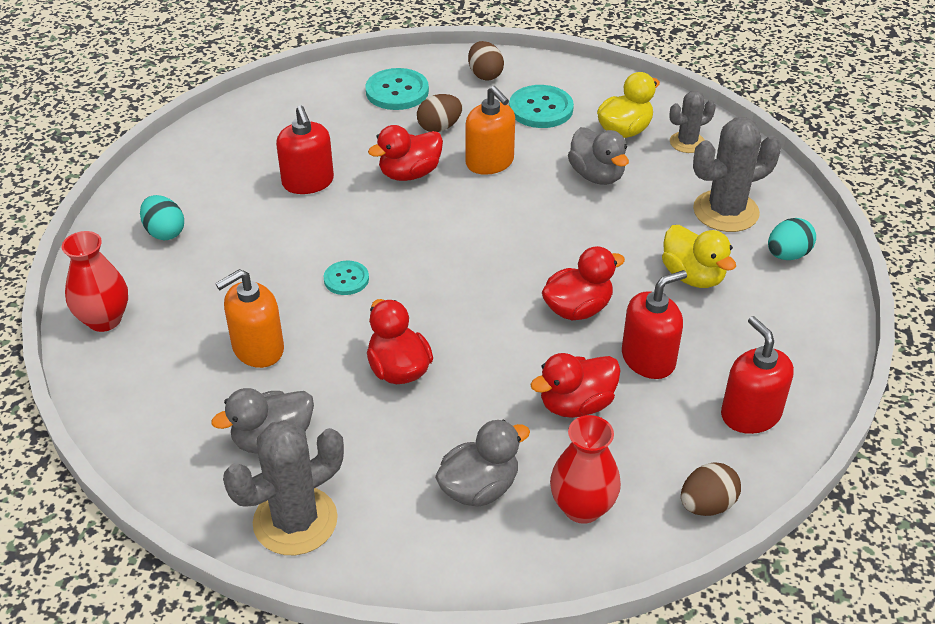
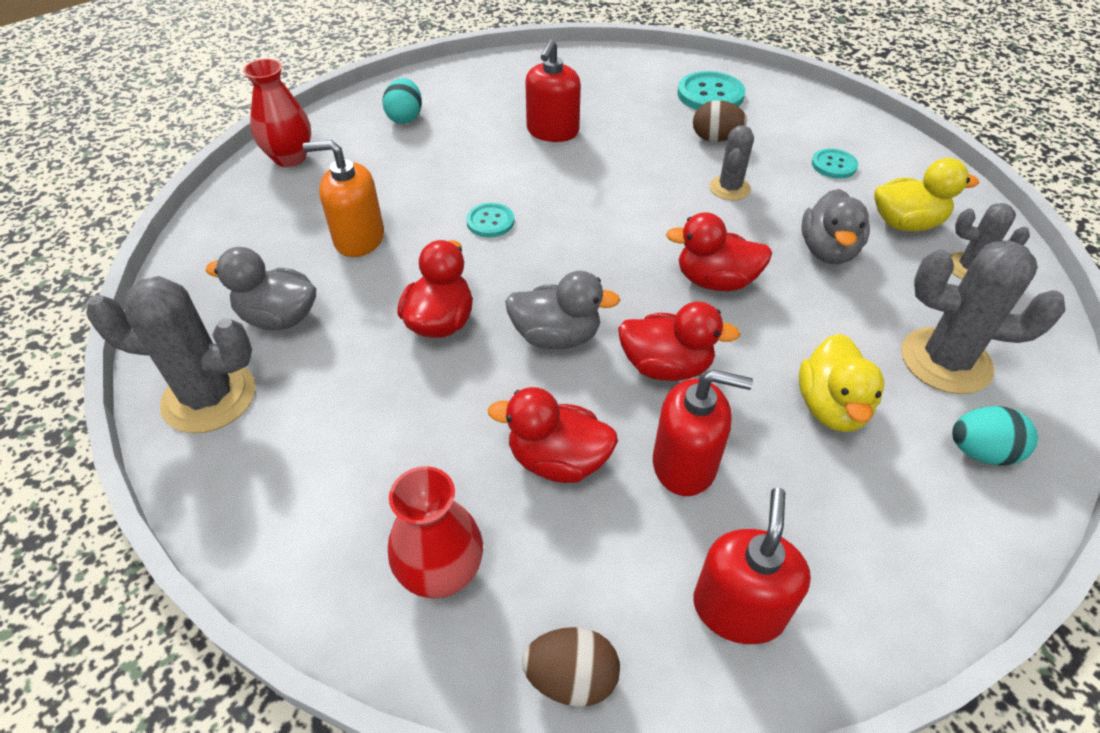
camera: 40 degrees right, 5 degrees up
(409, 173) = (644, 164): red duck -> red duck (715, 281)
(479, 488) = (376, 478): grey duck -> grey duck (556, 336)
(485, 75) = (809, 114): brown egg -> none
(490, 162) = (729, 188): orange soap dispenser -> grey cactus
(541, 109) = (834, 165): turquoise button -> turquoise button, size x0.60

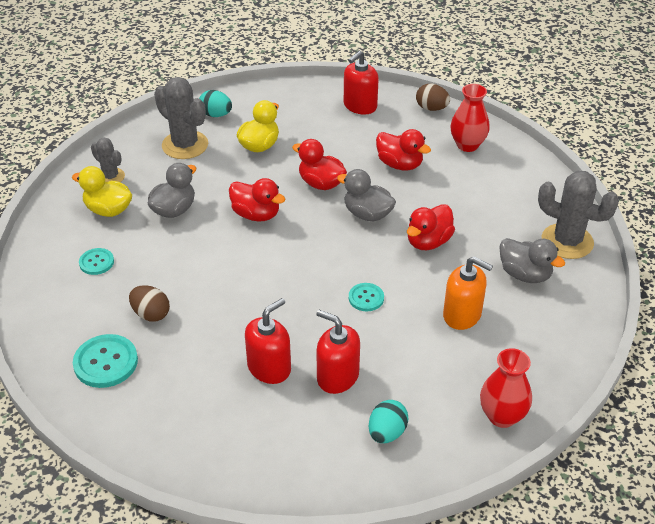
camera: 155 degrees left, 5 degrees down
(684, 464) = (344, 147): red soap dispenser -> red soap dispenser (337, 376)
(729, 188) = (186, 269): grey cactus -> none

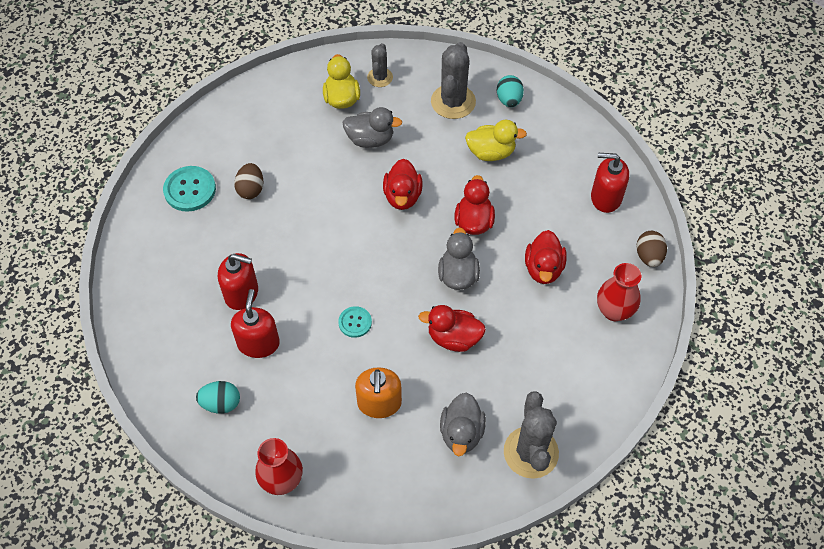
camera: 60 degrees right, 15 degrees up
(96, 262) = (282, 125): turquoise button -> none

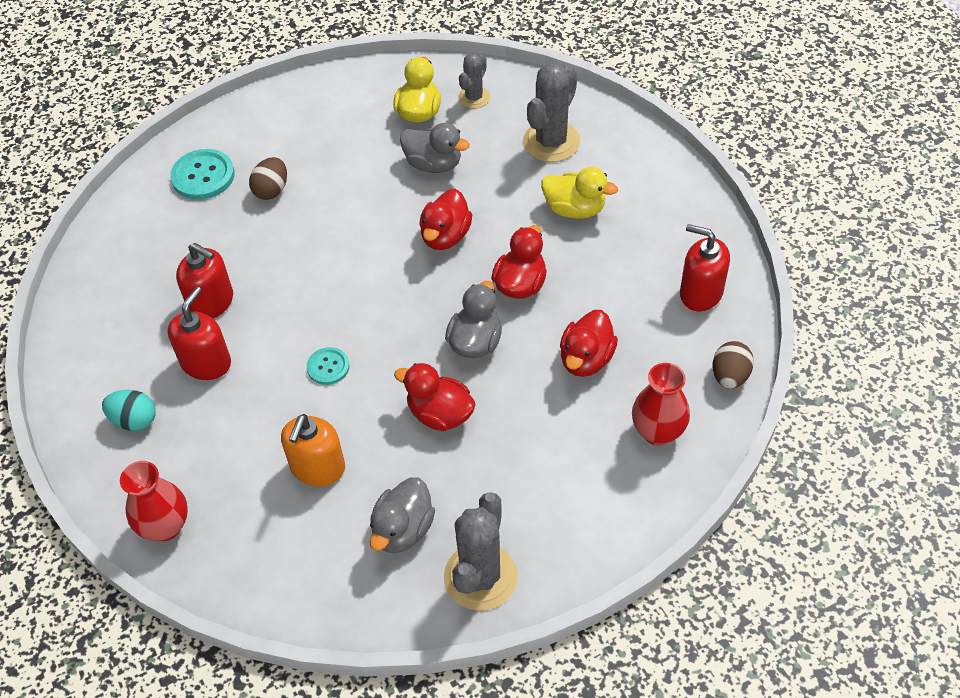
camera: 20 degrees right, 5 degrees down
(509, 100) = (621, 154): turquoise egg -> none

